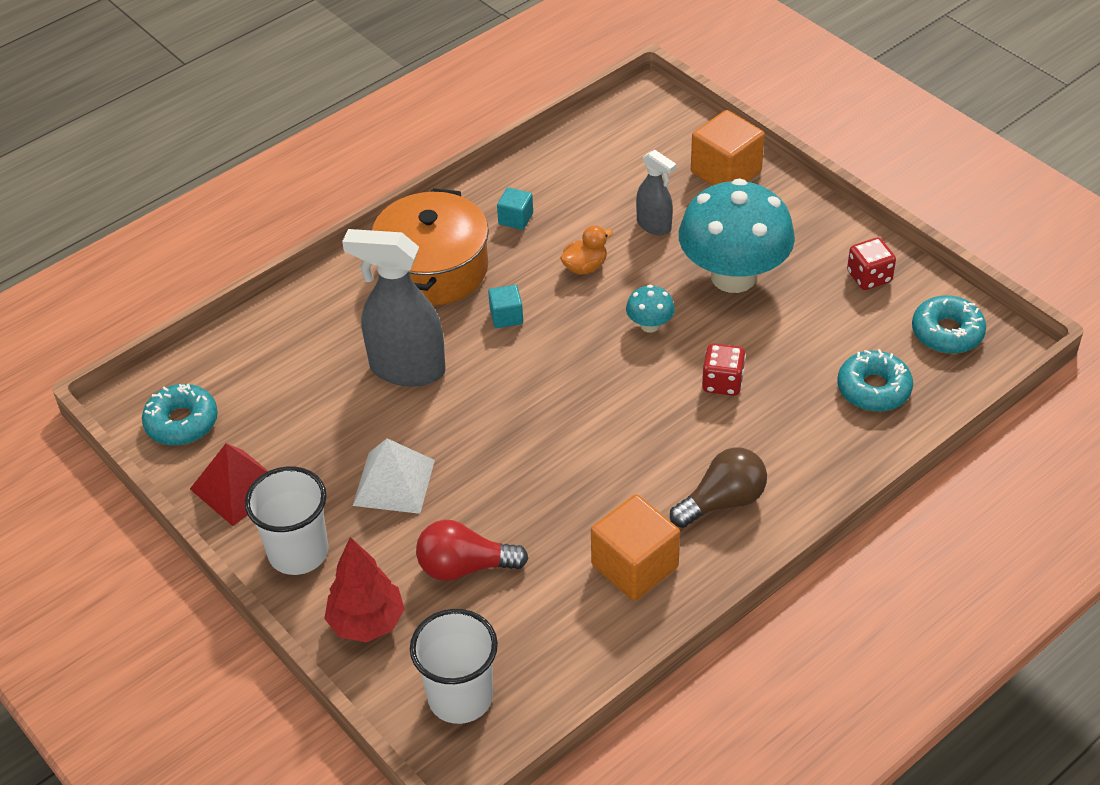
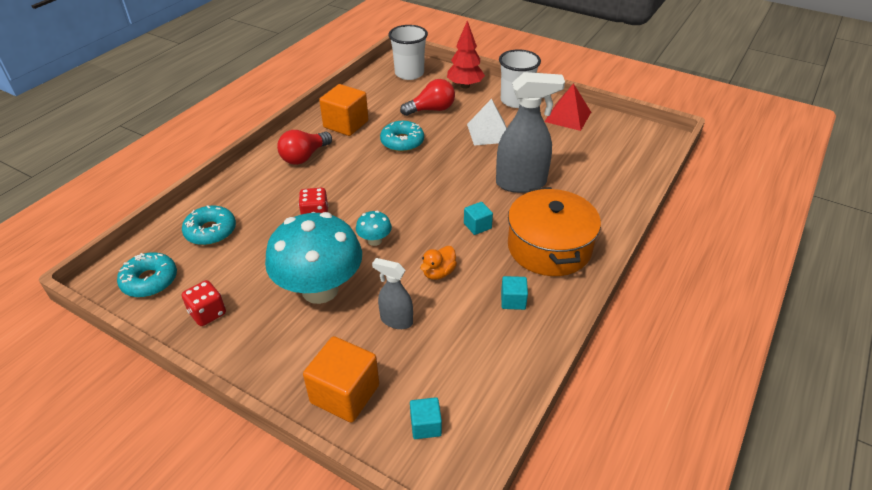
camera: 160 degrees right, 5 degrees down
(182, 422) = (625, 135): turquoise donut -> turquoise donut (402, 142)
(657, 134) = (425, 425): none -> turquoise cube
(722, 501) = (304, 157): brown light bulb -> red light bulb

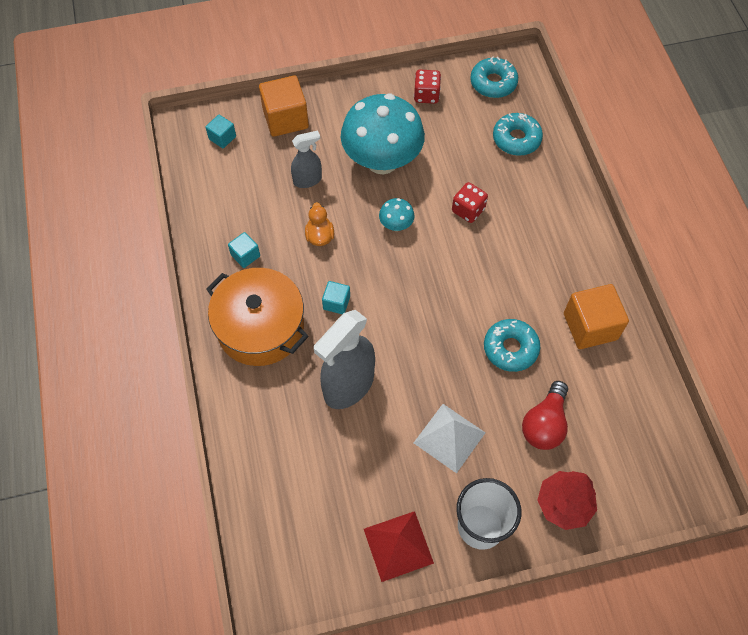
camera: 135 degrees right, 20 degrees up
(304, 157) = (563, 256): red light bulb -> none
(409, 73) = (648, 471): white cup -> none

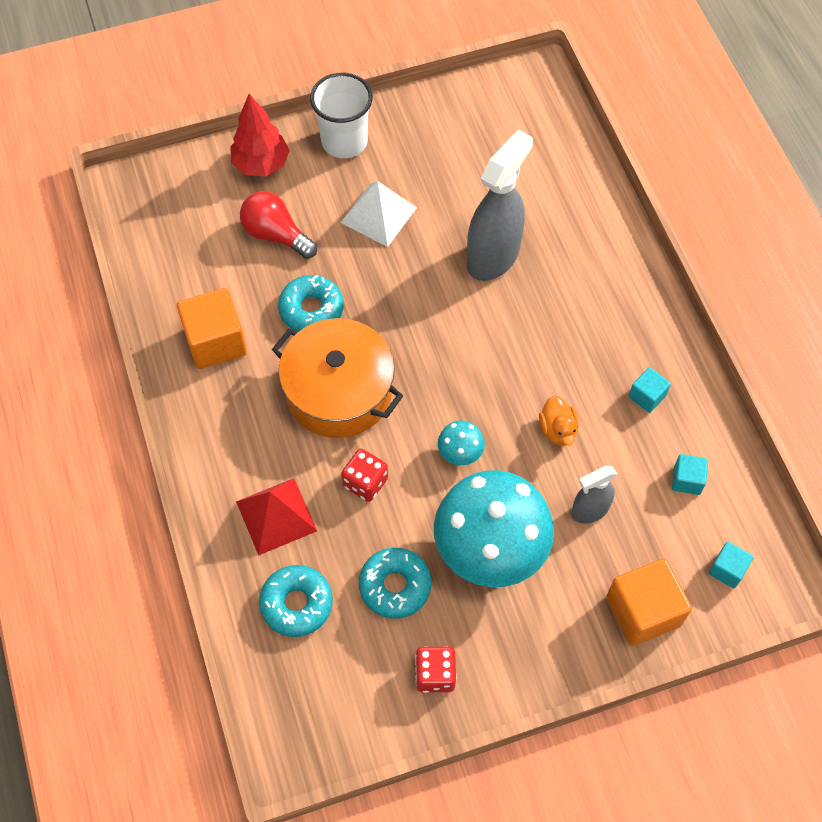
camera: 175 degrees right, 0 degrees up
(260, 327) = (606, 311): orange pot -> orange pot (339, 391)
(336, 303) = (522, 346): turquoise cube -> turquoise cube (687, 480)
(398, 546) = (424, 120): red pyramid -> red pyramid (276, 516)
(493, 83) = (331, 708): turquoise donut -> turquoise donut (395, 586)
(544, 424) = (276, 235): red light bulb -> red light bulb turned 75 degrees counterclockwise

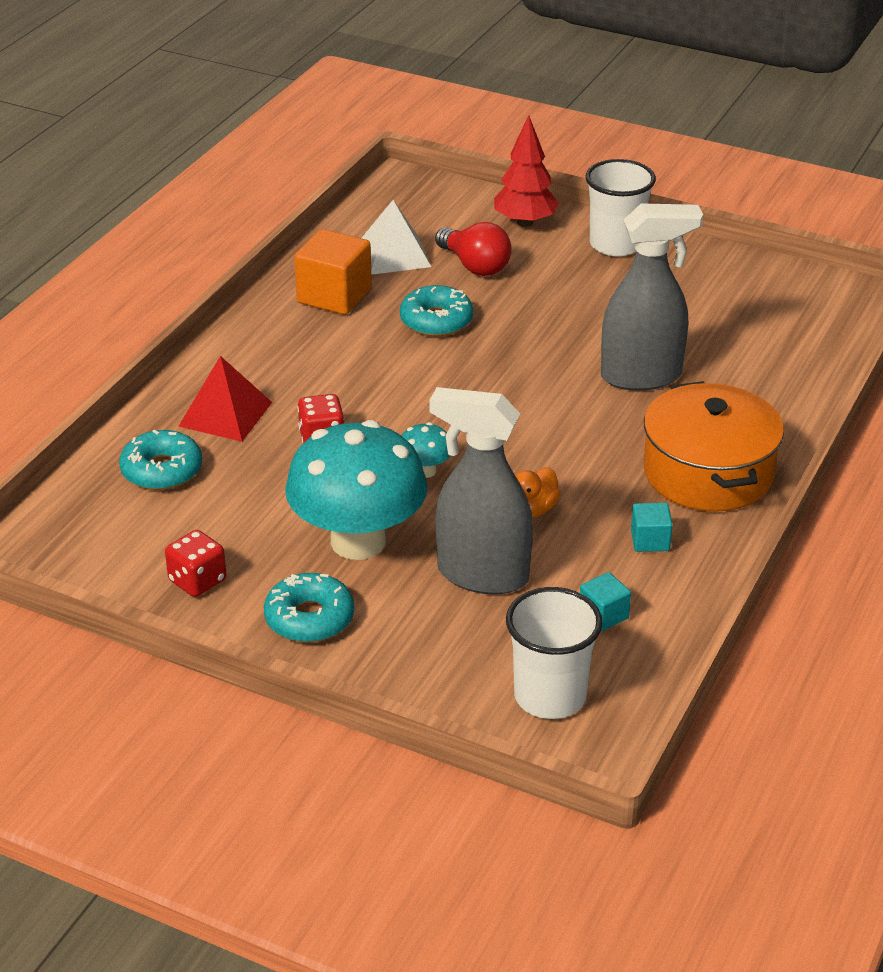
camera: 45 degrees right, 25 degrees down
(276, 235) = (474, 265): red light bulb -> red light bulb turned 150 degrees clockwise
(339, 391) = (384, 377): orange pot -> orange pot (708, 473)
(378, 215) = (578, 299): white pyramid -> white pyramid (393, 254)
(395, 586) = (249, 510): turquoise donut -> turquoise donut (309, 618)
(589, 510) = (482, 575): grey spray bottle -> grey spray bottle, size x1.83
(643, 611) = (429, 667): orange cube -> none
(727, 570) = (550, 696): turquoise cube -> white cup

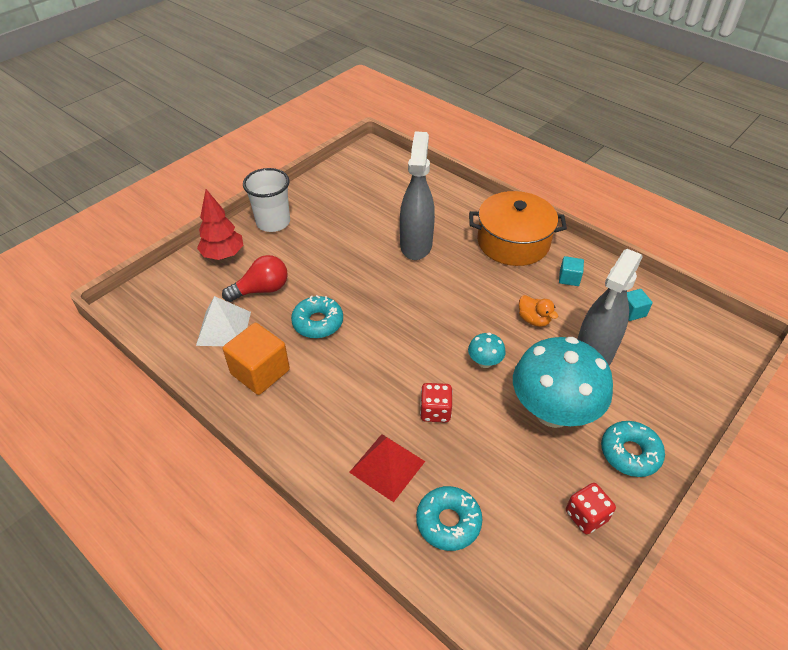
camera: 75 degrees left, 10 degrees up
(550, 696) = (700, 349): white cup -> none

